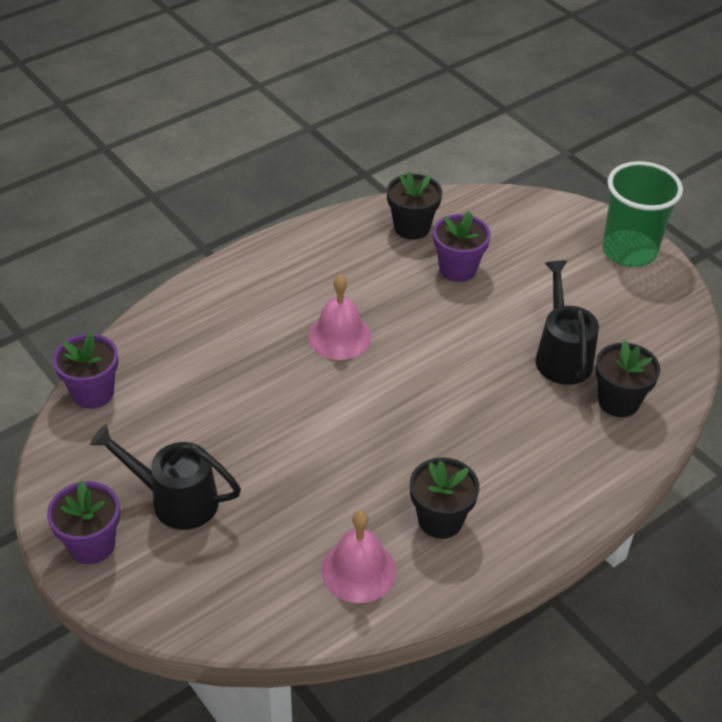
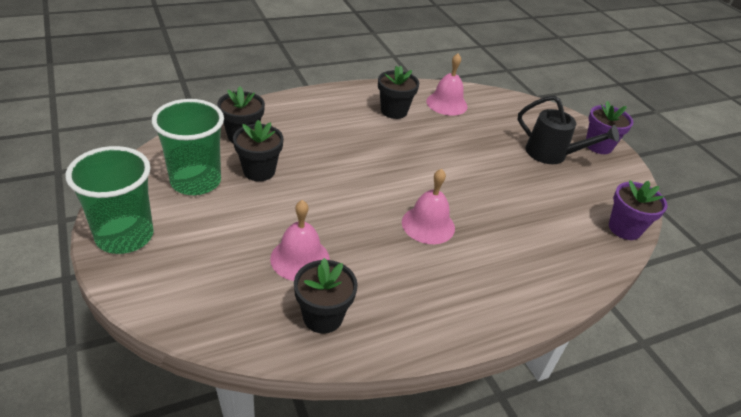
camera: 170 degrees left, 5 degrees down
(458, 269) = (300, 258): purple flower pot -> pink bell
(561, 355) = (259, 171): black watering can -> black flower pot
(617, 322) = (196, 181): none -> green cup

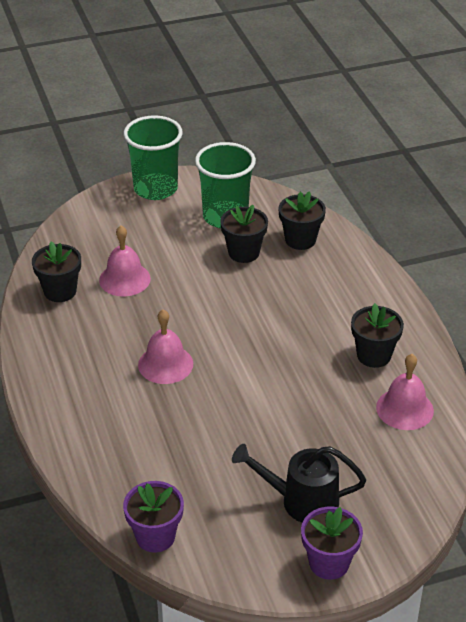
camera: 100 degrees right, 0 degrees up
(552, 154) = (300, 501): black watering can -> black watering can turned 60 degrees clockwise

